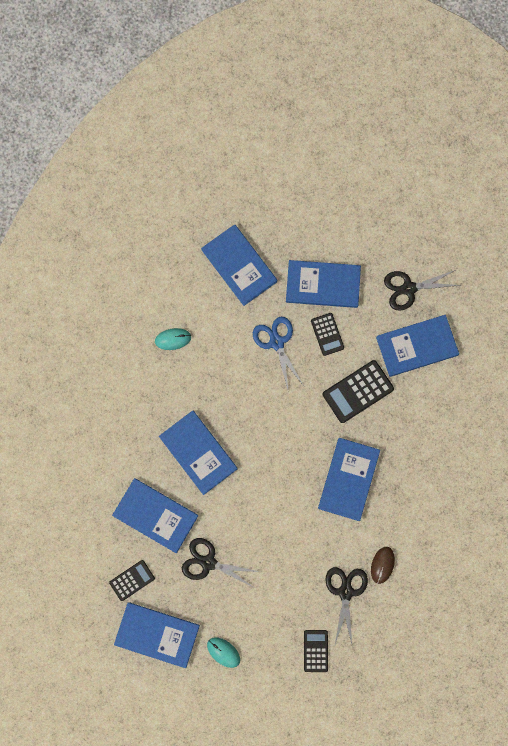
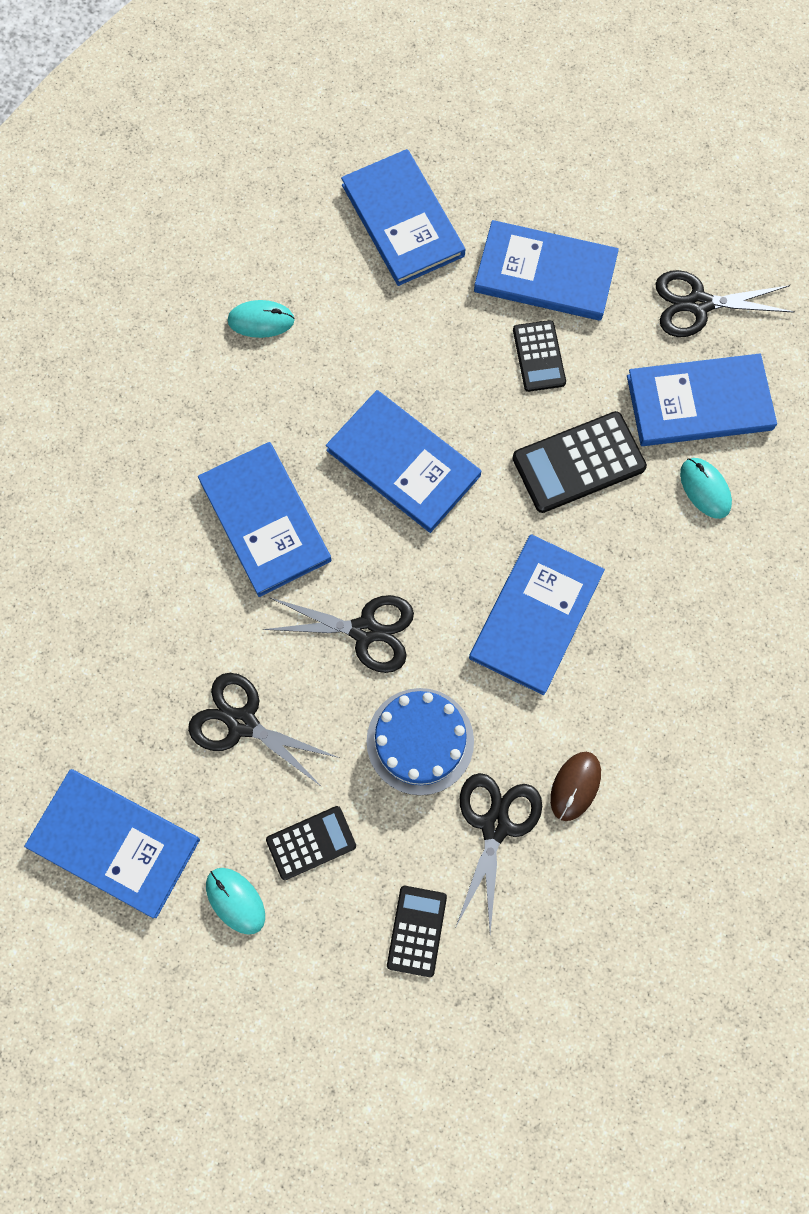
camera: 10 degrees right, 5 degrees down
(132, 580) = (91, 730): black calculator -> black calculator (311, 843)
(155, 515) = (162, 619): blue book -> blue book (403, 463)
(262, 503) = (365, 630): none -> black scissors
(276, 342) = (445, 355): blue scissors -> none
(300, 556) = (420, 741): none -> blue cake
(426, 394) = (705, 489): none -> turquoise mouse

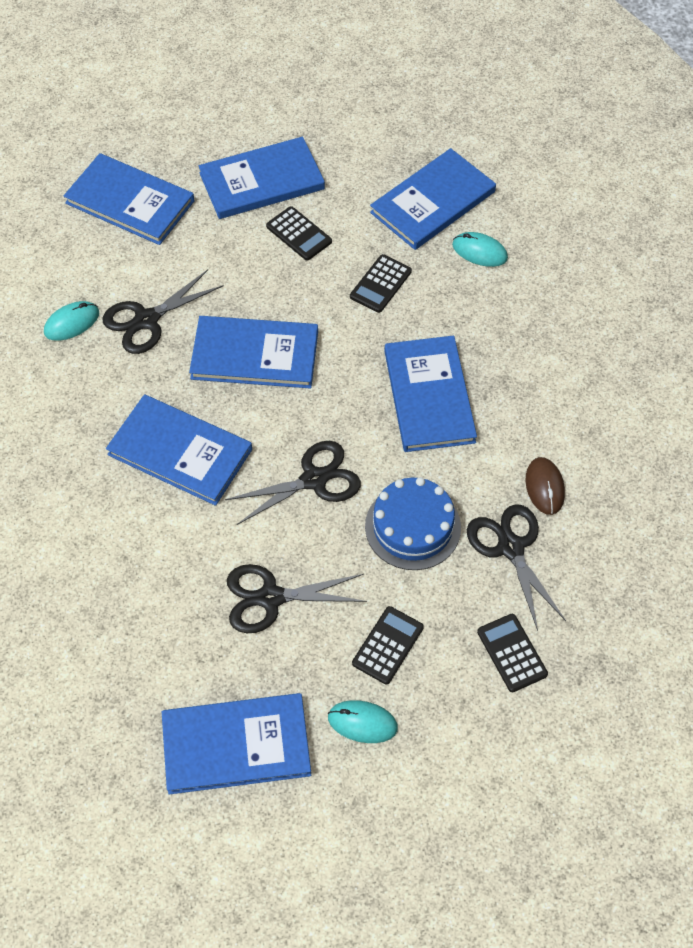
camera: 35 degrees left, 15 degrees down
(578, 463) = (380, 284): black calculator -> black calculator, size x0.62
(698, 304) = (383, 144): black scissors -> black scissors (146, 320)

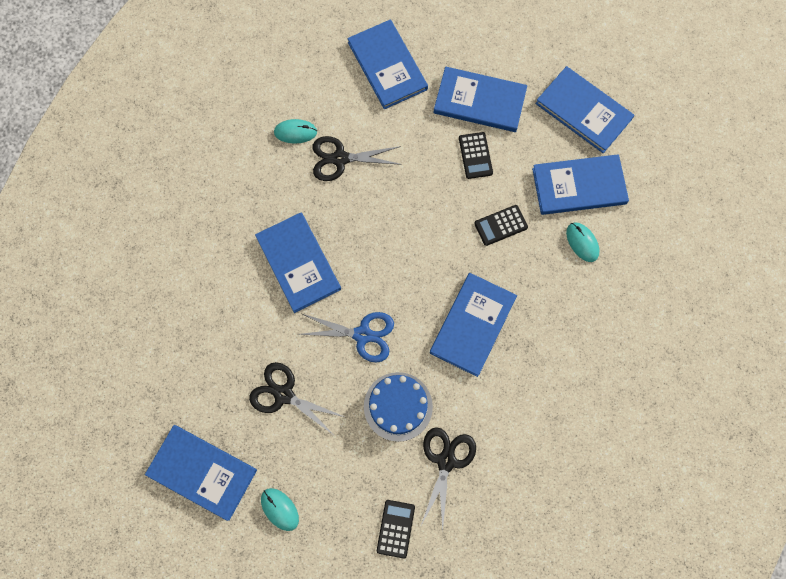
camera: 35 degrees right, 15 degrees up
(255, 355) = (387, 225): blue book -> blue book (583, 111)
(314, 479) = (362, 335): black scissors -> blue scissors
(387, 645) = (328, 472): black calculator -> none
(544, 487) = (497, 435): brown mouse -> none

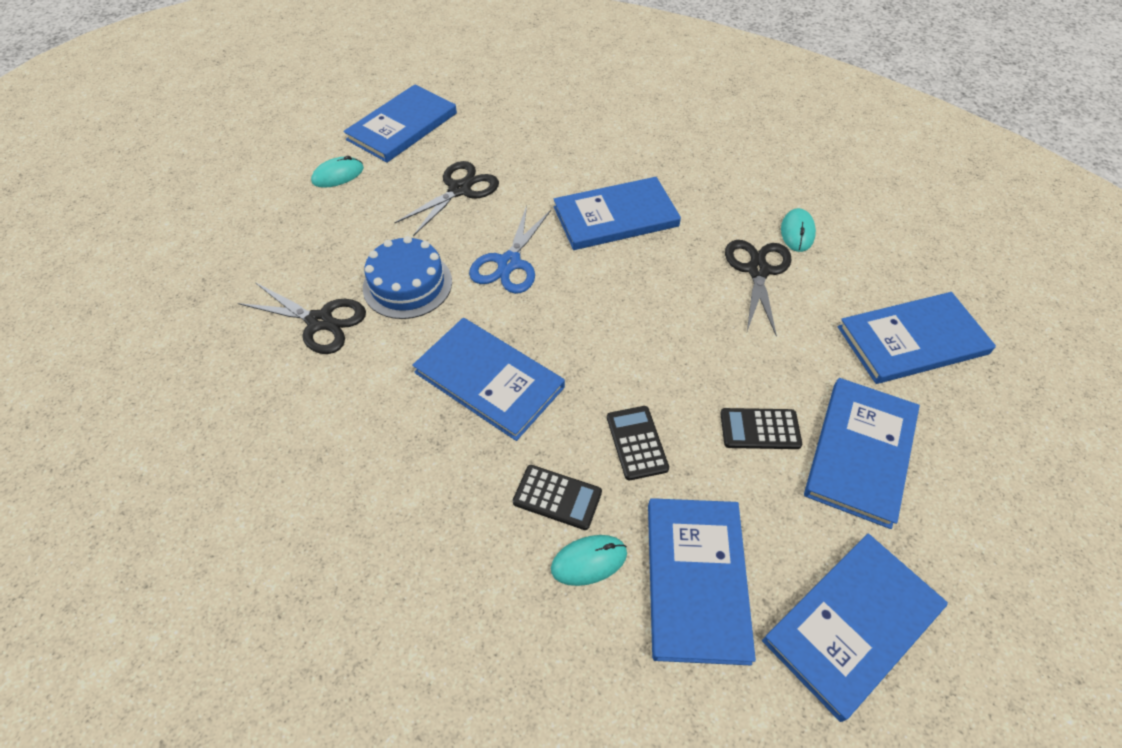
camera: 100 degrees right, 20 degrees down
(395, 528) = (267, 263): black calculator -> black calculator (557, 497)

